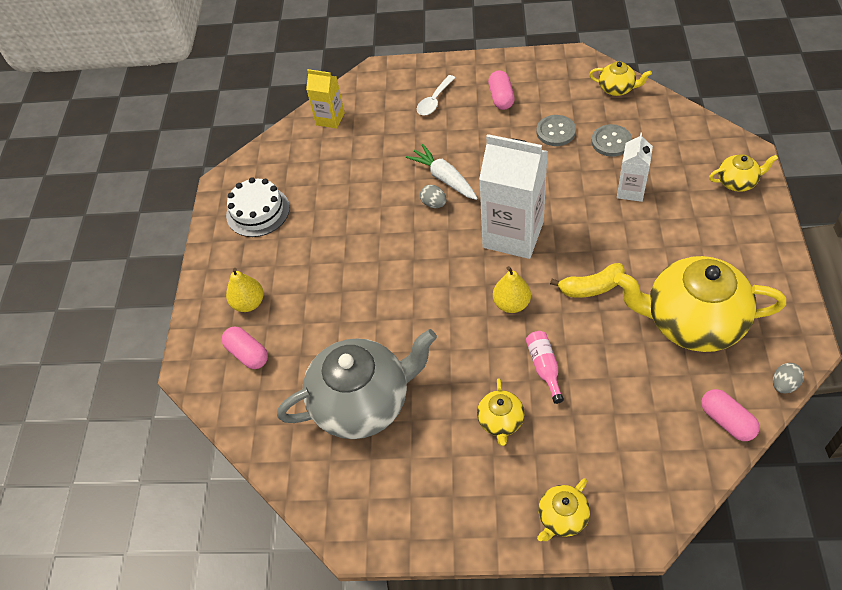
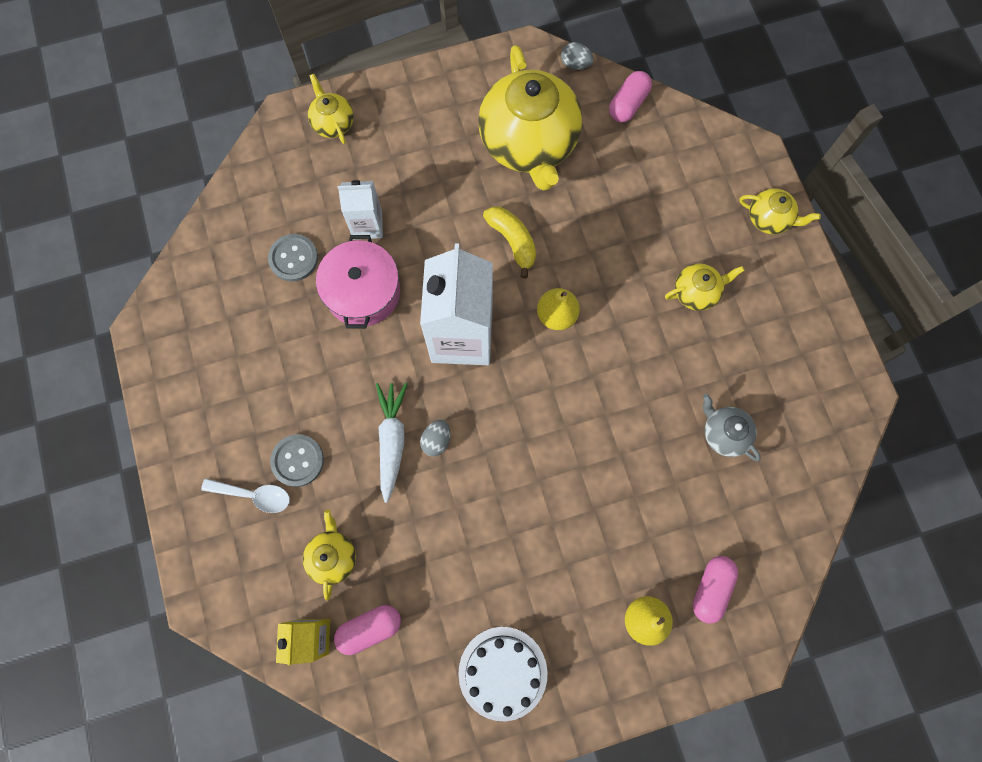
camera: 115 degrees left, 20 degrees up
(362, 402) = (724, 433): grey teapot -> grey teapot, size x0.45
(444, 178) = (392, 440): white carrot -> white carrot turned 150 degrees clockwise
(501, 98) = (235, 406): pink capsule -> pink capsule (370, 628)
(544, 367) = (623, 266): pink bottle -> none
(555, 132) = (287, 324): grey button -> grey button (298, 460)
(570, 179) = (363, 292): none -> pink pot
(617, 89) = (199, 268): yellow teapot -> yellow teapot (333, 556)

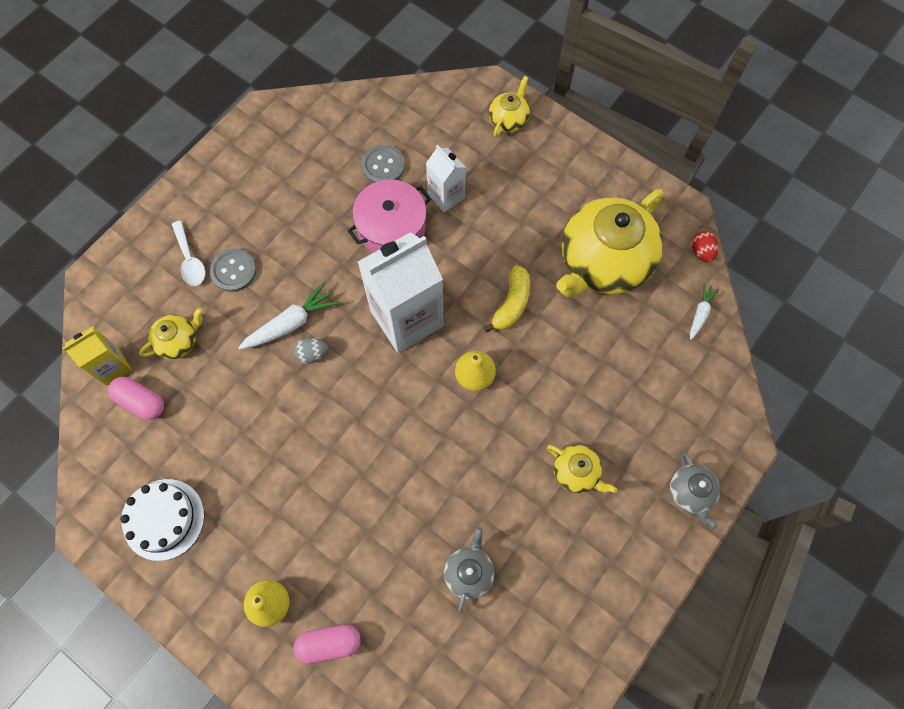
camera: 55 degrees right, 5 degrees down
(575, 64) = (701, 252): grey egg -> red egg
(628, 104) = (700, 313): pink capsule -> white carrot
(769, 219) = (690, 492): yellow teapot -> grey teapot

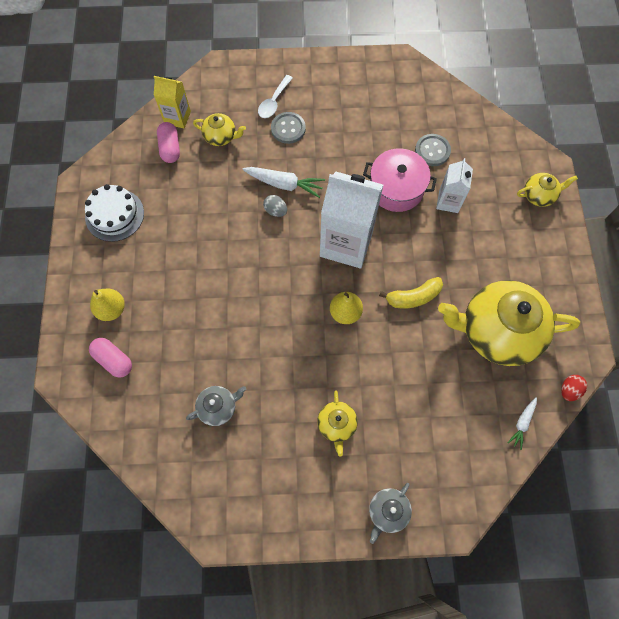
camera: 50 degrees right, 0 degrees up
(700, 313) = (522, 423): white carrot -> white carrot turned 135 degrees clockwise

